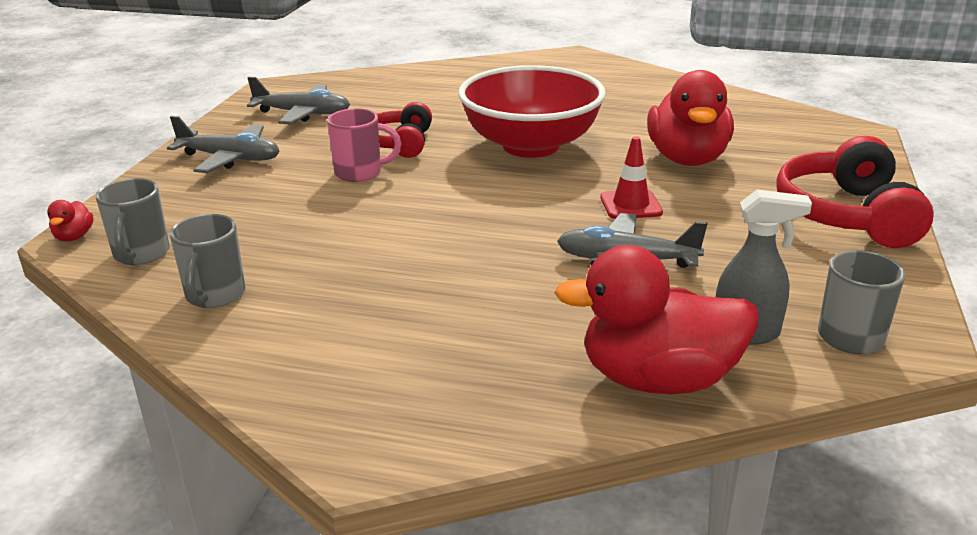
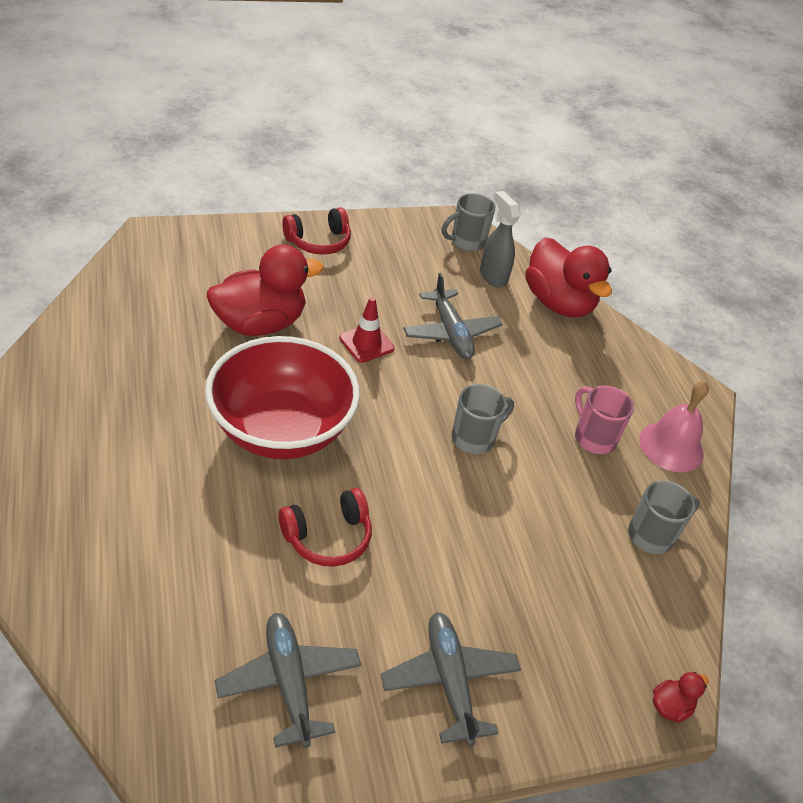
camera: 125 degrees left, 15 degrees up
(141, 254) = (650, 626): grey mug -> grey mug (474, 438)
(303, 368) = (671, 446): none -> pink bell
(360, 173) = (413, 540): pink mug -> pink mug (593, 438)
(846, 215) = (318, 242): red headphones -> red headphones, size x0.63

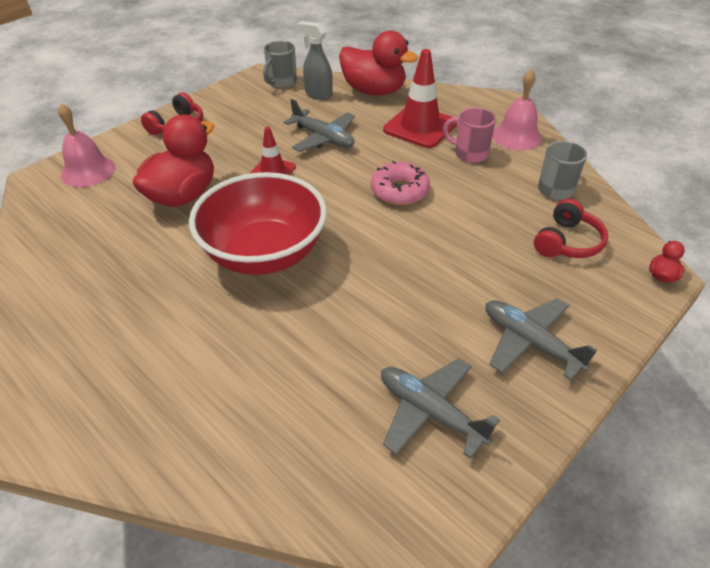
camera: 25 degrees left, 0 degrees up
(198, 250) = (88, 171): none -> pink bell
(328, 537) = (364, 303): red headphones -> red headphones (567, 242)
(474, 438) = (399, 191): grey mug -> pink donut
(568, 375) = (420, 127): none -> red traffic cone

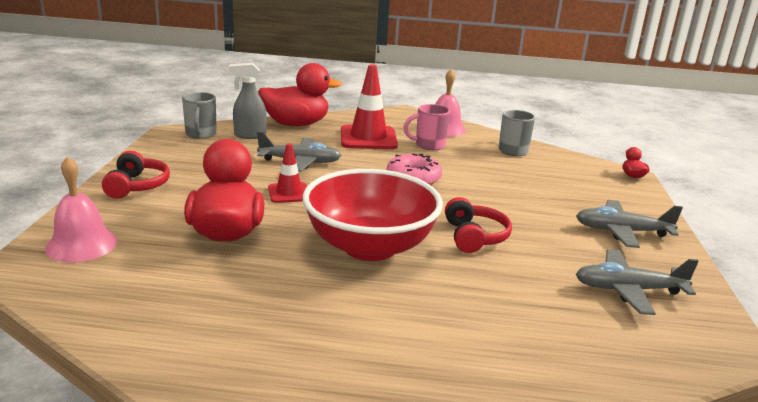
camera: 40 degrees left, 20 degrees down
(567, 242) = (561, 175): red headphones -> red headphones (474, 236)

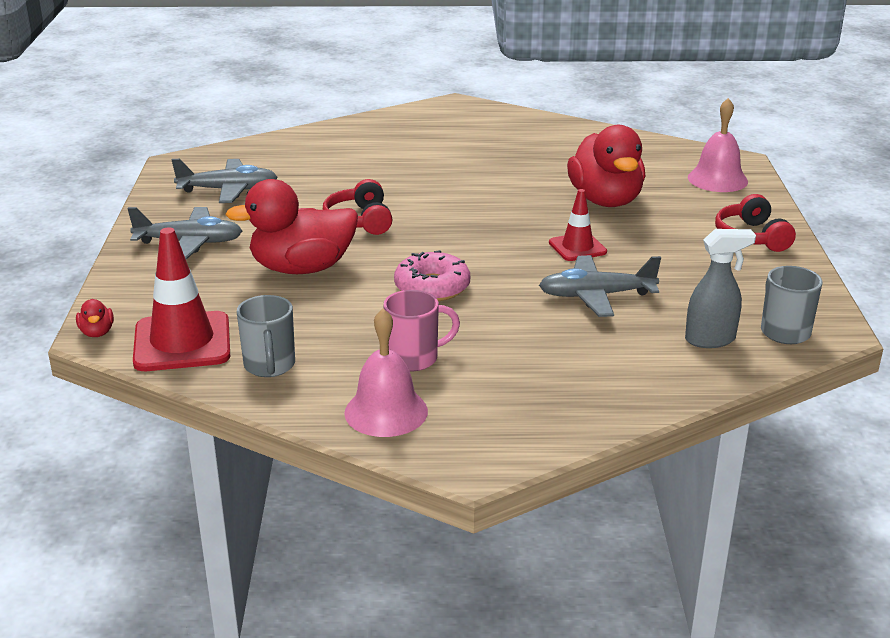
camera: 175 degrees right, 5 degrees up
(296, 124) = (660, 381): red duck -> red duck (302, 268)
(368, 138) = (520, 362): red traffic cone -> red traffic cone (182, 342)
(370, 247) = (464, 201): red bowl -> none

